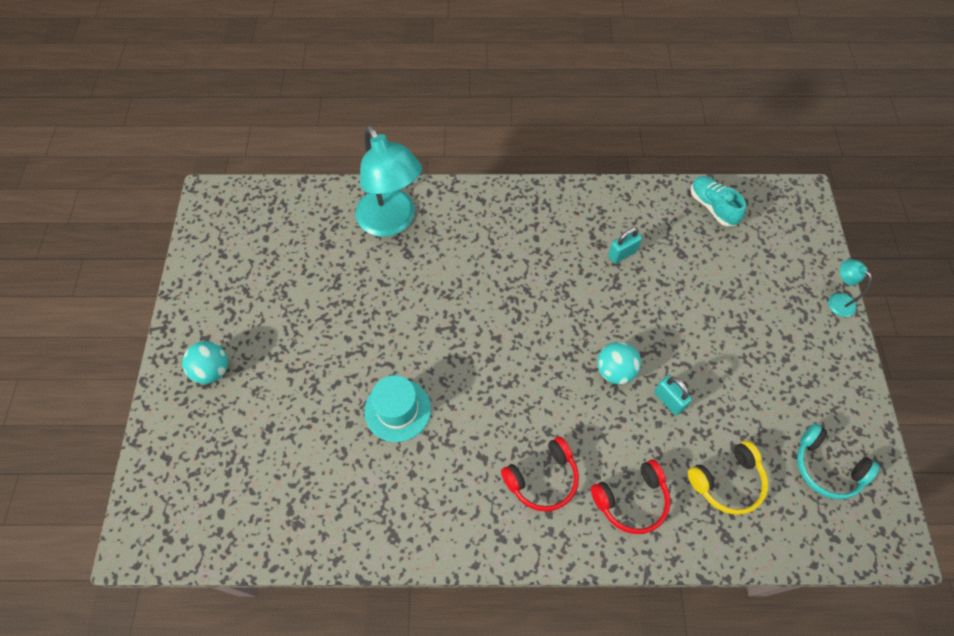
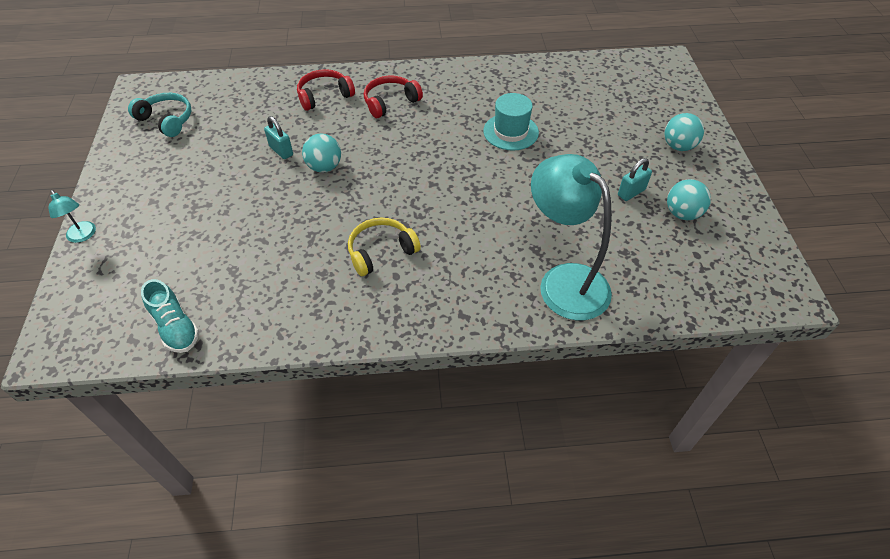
camera: 175 degrees right, 10 degrees down
(256, 281) = (682, 213): none -> turquoise ball
(622, 254) = (300, 265): turquoise padlock -> turquoise padlock (631, 192)
(727, 482) = (249, 108): yellow headphones -> yellow headphones (381, 251)

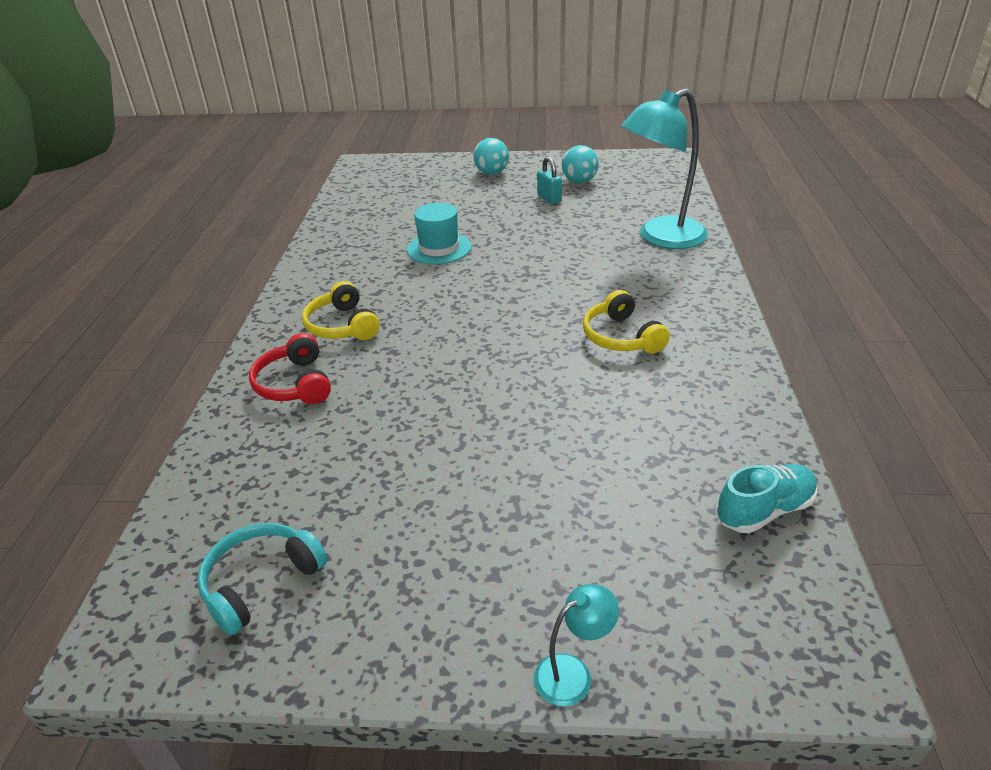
camera: 80 degrees left, 15 degrees down
(281, 151) = (410, 424): turquoise padlock -> none
(324, 167) = (459, 381): turquoise ball -> none
(390, 102) = (342, 326): red headphones -> yellow headphones

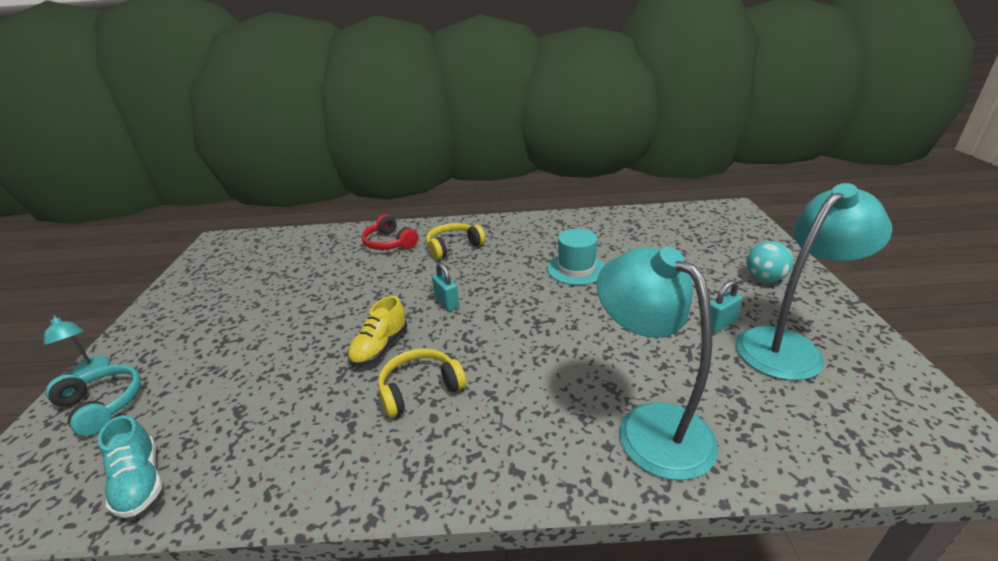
camera: 85 degrees right, 5 degrees down
(261, 582) = (230, 265): turquoise headphones -> turquoise headphones (102, 405)
(295, 384) = (389, 243): red headphones -> red headphones turned 105 degrees counterclockwise
(477, 326) = (447, 302): none -> turquoise padlock
(553, 367) = (380, 347): none -> yellow shoe
(579, 181) = (788, 346): turquoise ball -> turquoise lamp

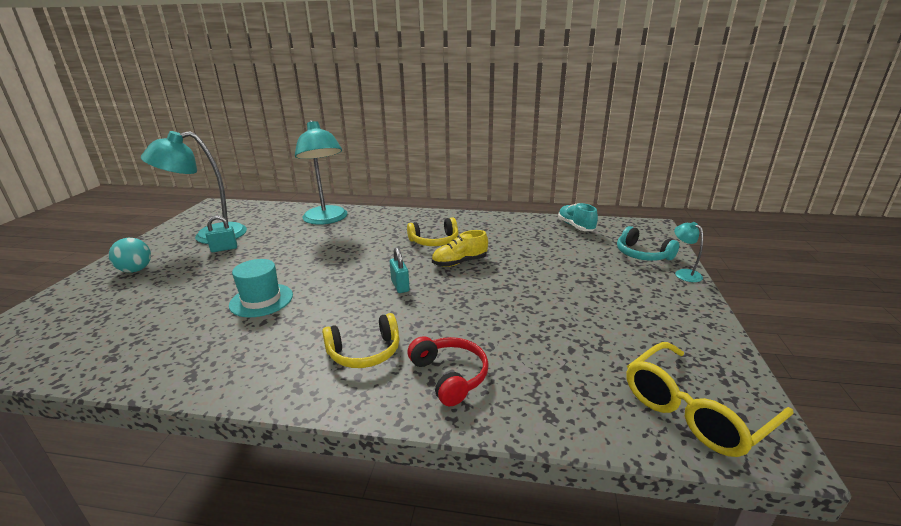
camera: 170 degrees left, 5 degrees down
(241, 248) = (695, 410): none -> yellow glasses
(380, 347) = (459, 262): yellow shoe -> yellow shoe turned 150 degrees counterclockwise

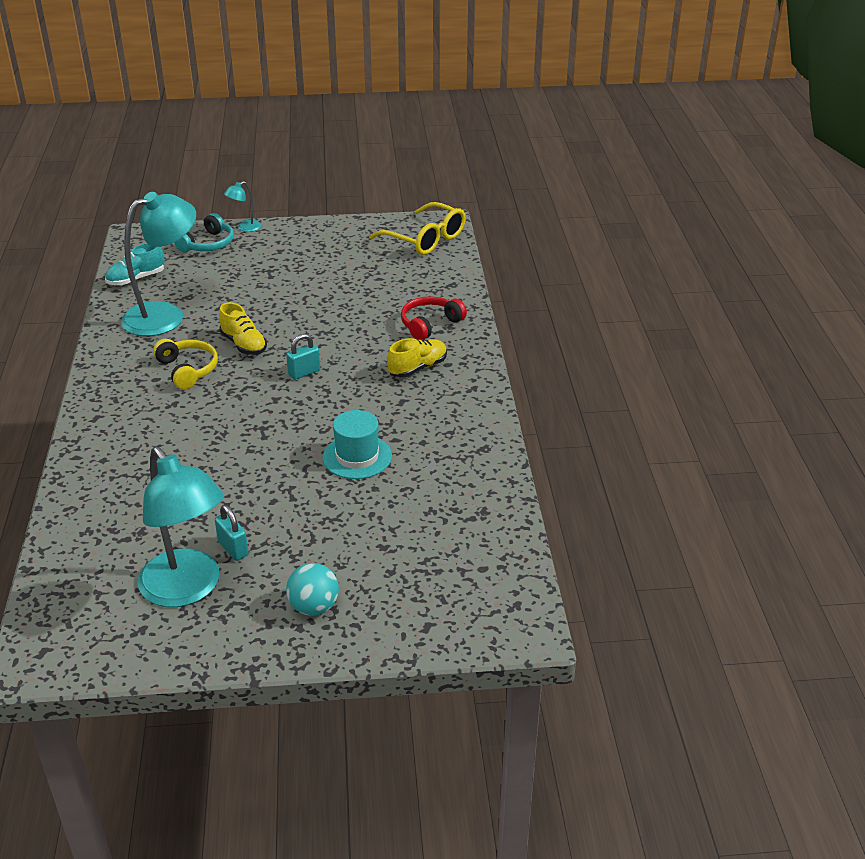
camera: 105 degrees left, 10 degrees up
(327, 220) = (115, 482): turquoise lamp -> turquoise lamp (165, 315)
(365, 352) = (417, 368): yellow headphones -> yellow shoe

